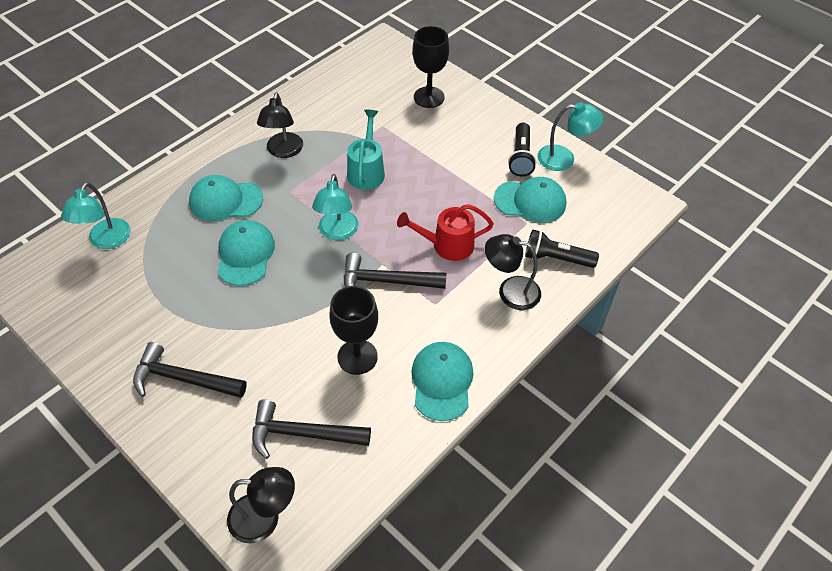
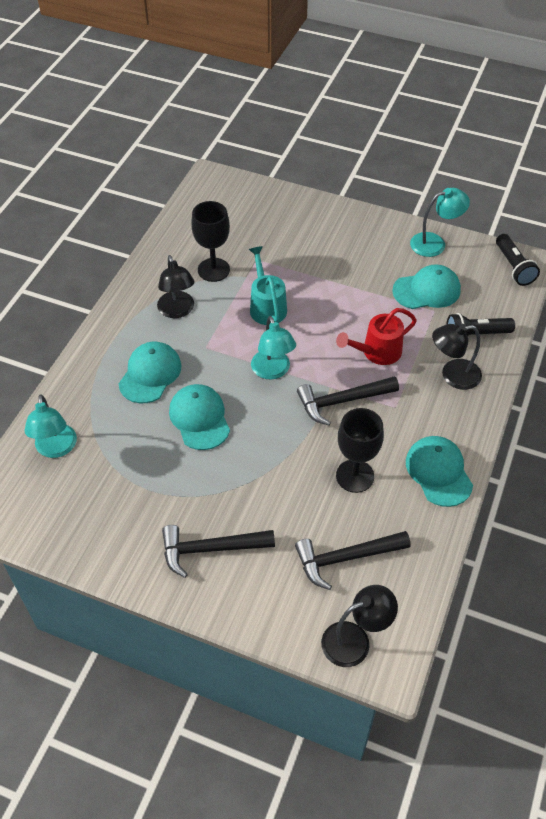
camera: 20 degrees left, 0 degrees up
(225, 200) = (150, 374): turquoise cap -> turquoise cap turned 135 degrees clockwise
(429, 97) = (284, 220): black goblet -> black goblet (213, 270)
(520, 157) = (397, 253): black flashlight -> black flashlight (513, 267)

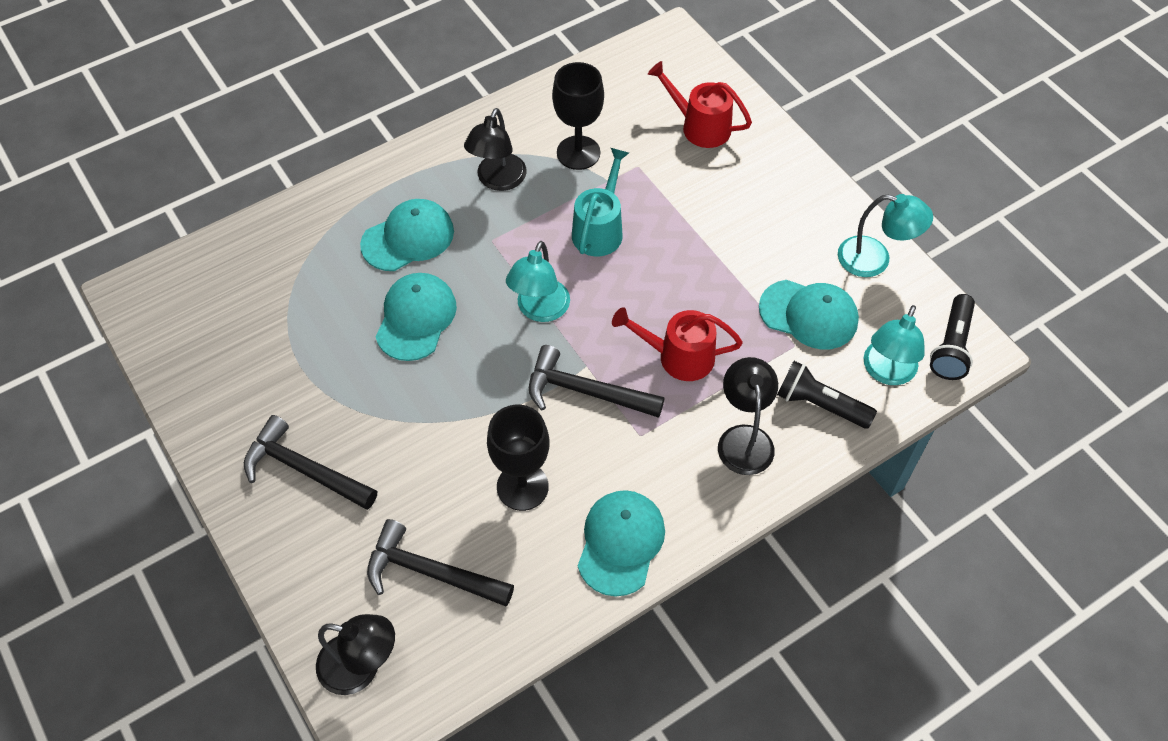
camera: 35 degrees right, 5 degrees up
(56, 449) = (250, 266): turquoise lamp -> turquoise lamp (886, 372)
(273, 219) = (699, 126): none -> red watering can
(453, 375) = (744, 438): black lamp -> black lamp turned 60 degrees clockwise

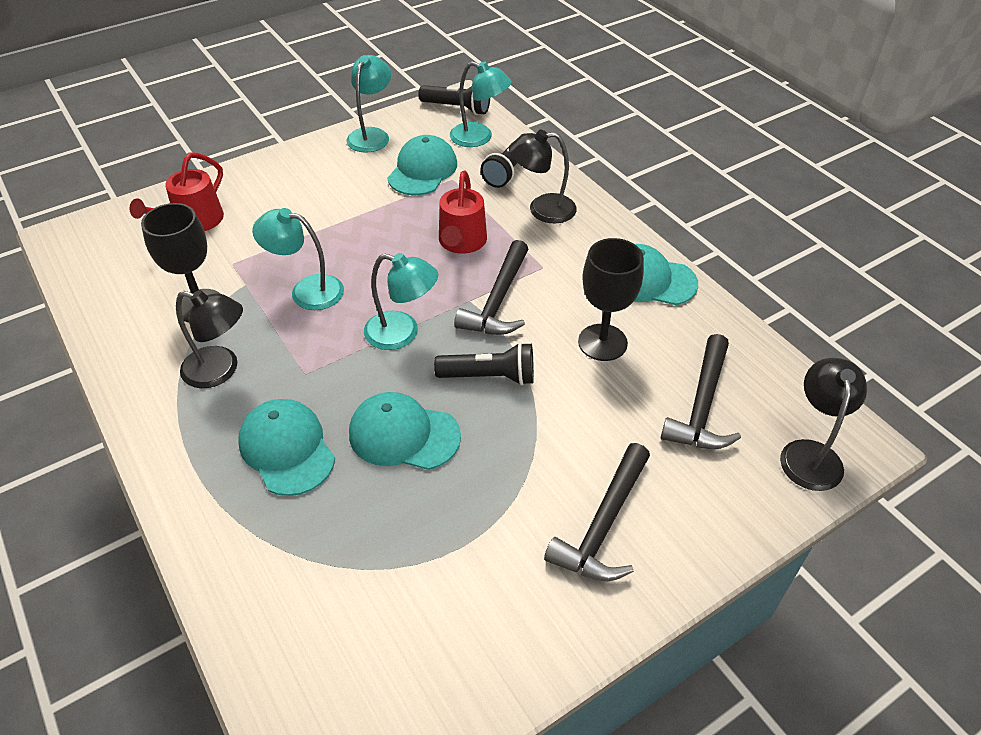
camera: 90 degrees left, 10 degrees down
(480, 384) = (490, 376): none -> black flashlight
(600, 229) = (307, 290): turquoise watering can -> turquoise lamp

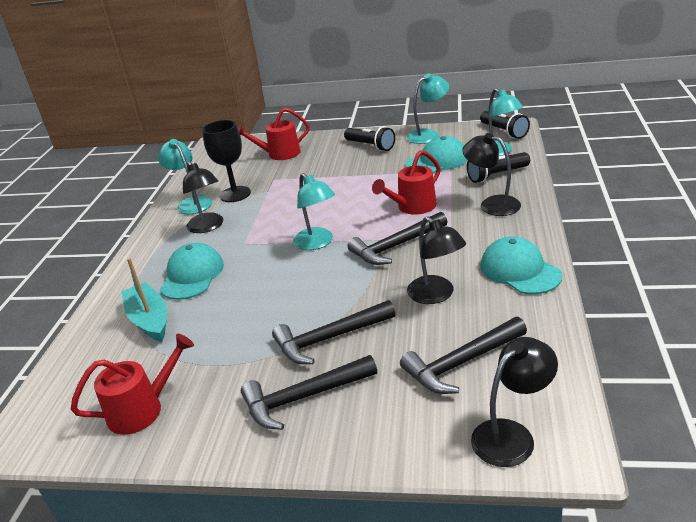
camera: 45 degrees right, 15 degrees down
(304, 537) = (149, 320): none -> turquoise boat
(307, 290) = (294, 204): turquoise lamp -> turquoise lamp (191, 203)
(403, 434) = (254, 294): turquoise cap -> none
(445, 648) = (143, 409): none -> red watering can
(490, 376) = (339, 285): black flashlight -> black flashlight (370, 146)
(553, 446) = (329, 339): none -> black hammer
(602, 342) = (436, 295): black goblet -> black lamp

